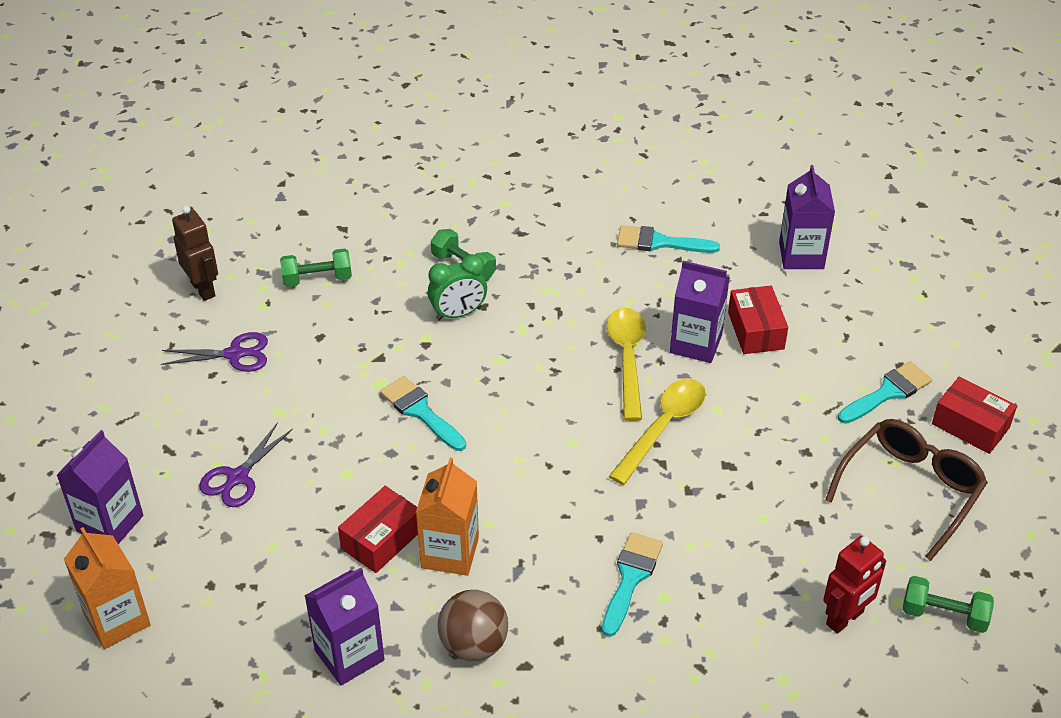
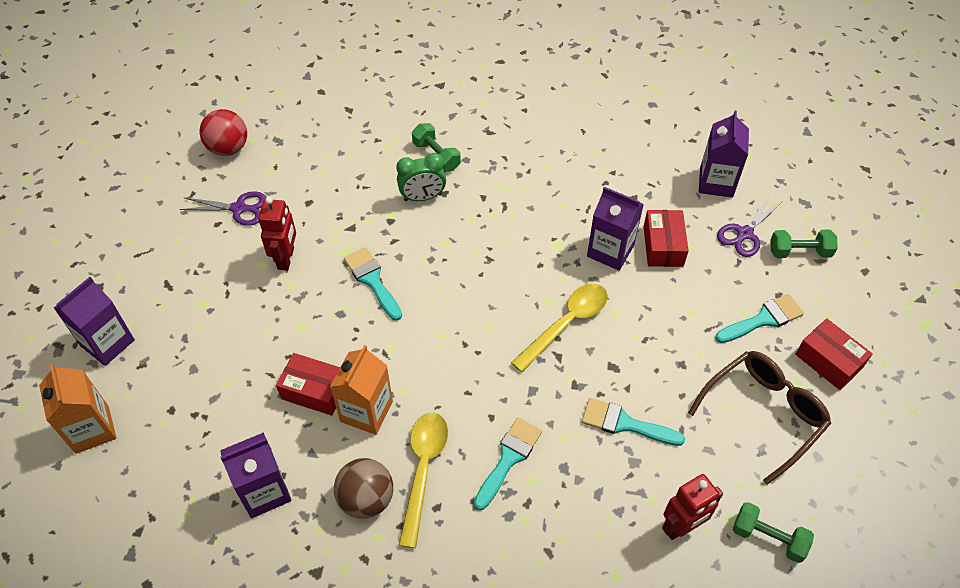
camera: 10 degrees right, 10 degrees up
(203, 289) = (228, 148): brown robot -> red ball
(237, 478) = (215, 318): purple scissors -> purple scissors (744, 234)
(308, 401) = (286, 258): none -> red robot
(317, 279) = (318, 151): green dumbbell -> green dumbbell (799, 252)
(381, 539) = (314, 391): red box -> red box turned 60 degrees clockwise
(627, 359) = (550, 257): yellow spoon -> yellow spoon (423, 470)
(659, 242) = (600, 155): turquoise brush -> turquoise brush (624, 424)

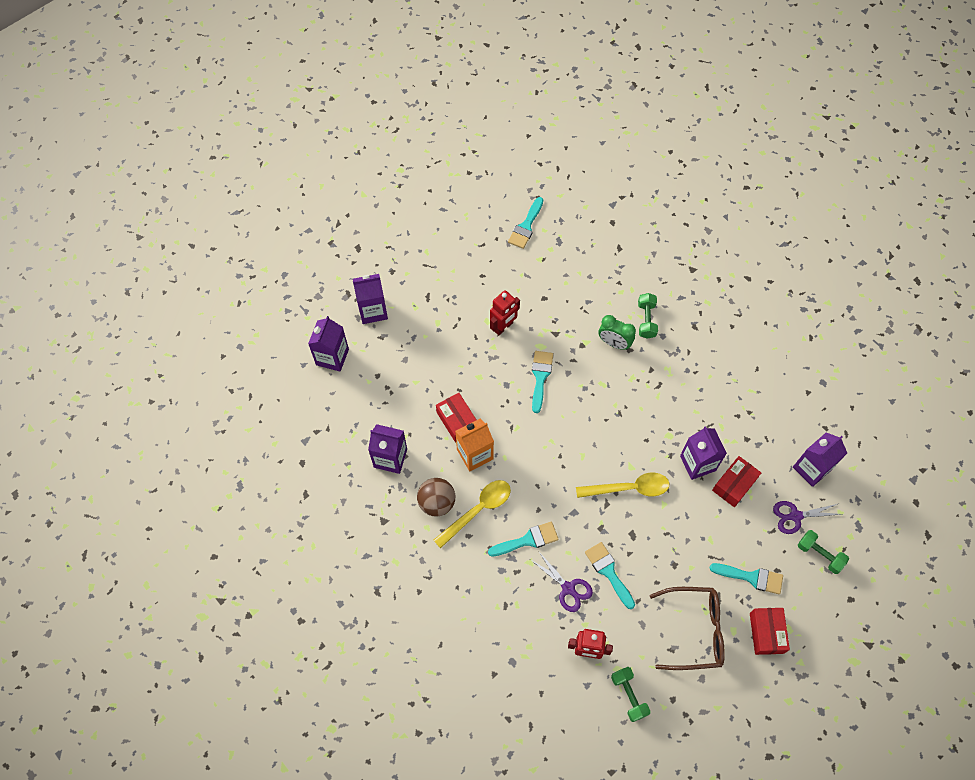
camera: 40 degrees right, 10 degrees up
(92, 429) = (332, 357): orange carton -> purple carton
(228, 148) = (526, 226): red ball -> turquoise brush
(239, 208) = (501, 274): purple scissors -> purple scissors (568, 588)

